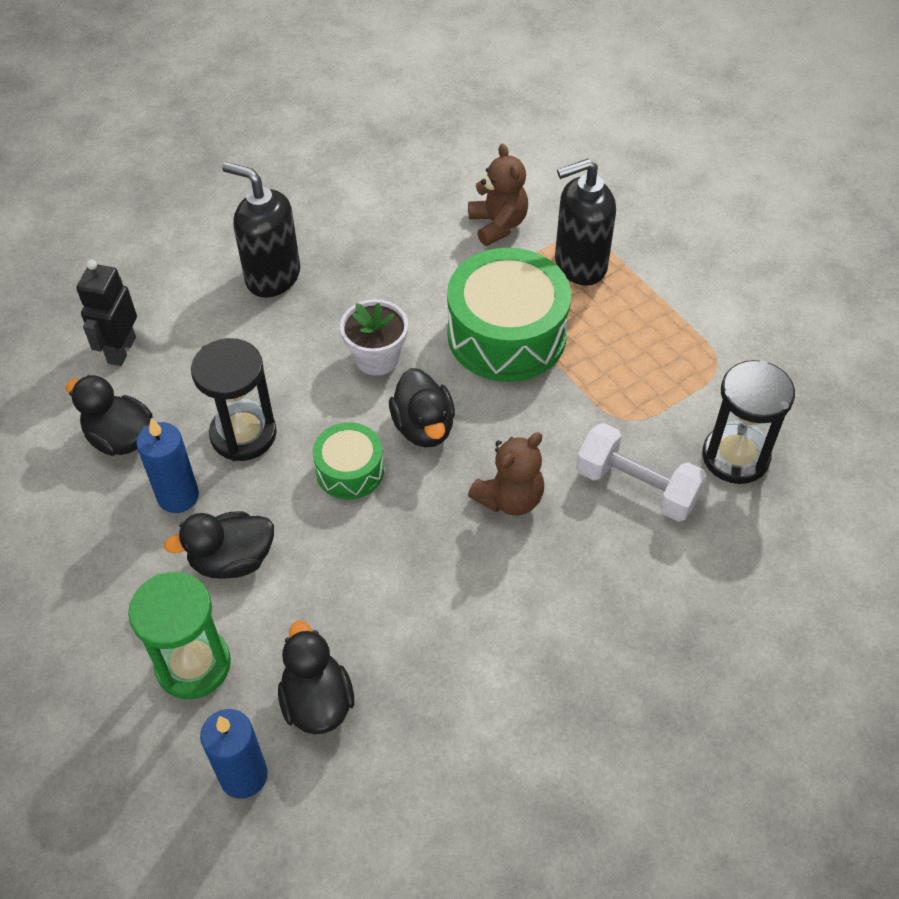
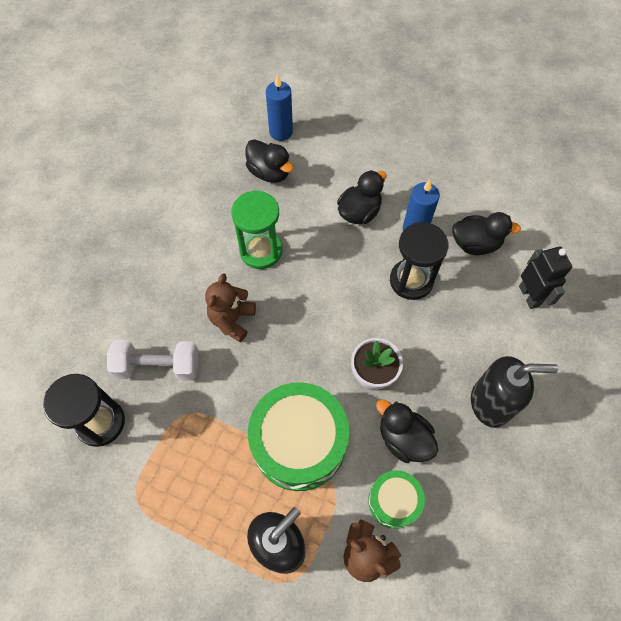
camera: 150 degrees right, 10 degrees up
(193, 665) = (338, 160): green hourglass -> green hourglass (261, 251)
(350, 470) = (334, 290): green drum -> green drum (394, 501)
(423, 427) = (310, 340): black duck -> black duck (403, 438)

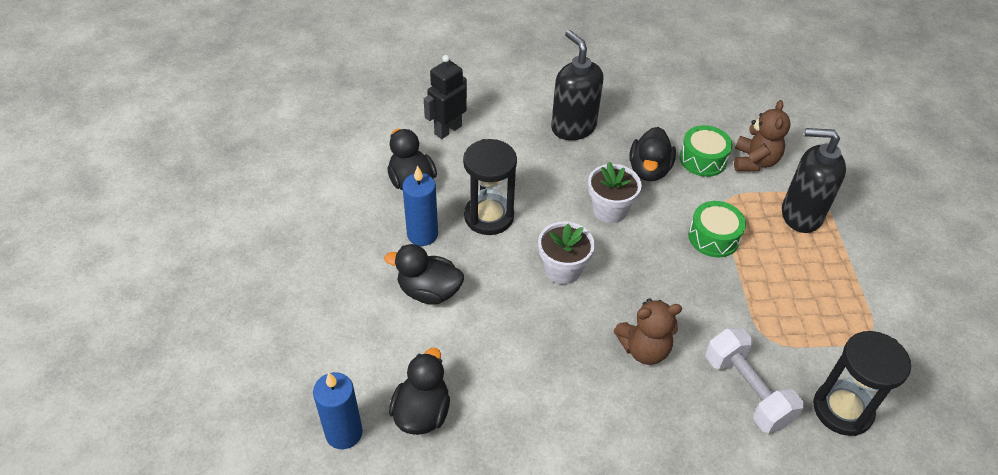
camera: 120 degrees left, 15 degrees down
(261, 251) = (542, 364): green hourglass -> none
(299, 442) = (713, 237): green drum -> green drum, size x0.53
(331, 305) = (562, 269): none -> white flower pot

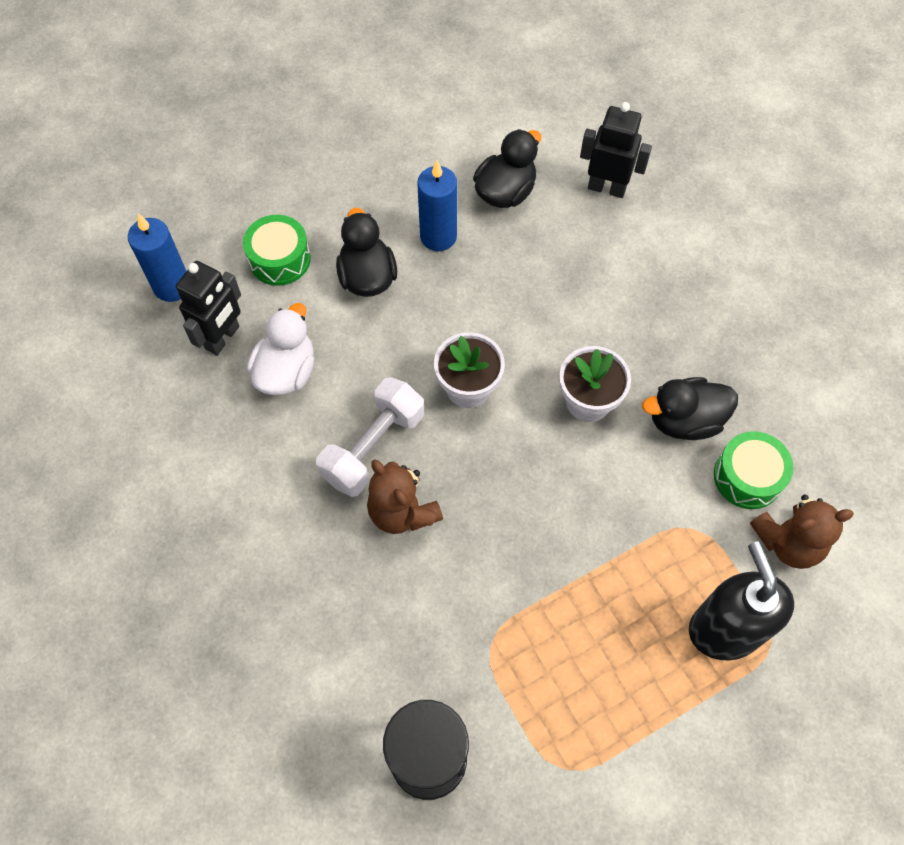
camera: 65 degrees right, 15 degrees up
(422, 412) = (223, 338): black duck -> black robot
(482, 378) = (286, 371): none -> white duck
(489, 216) = (501, 285): black hourglass -> none
(573, 127) = (701, 310): black soap dispenser -> none
(713, 237) = (616, 532): green drum -> green drum (279, 259)
(747, 390) = (401, 640): white dumbbell -> white dumbbell (373, 447)

